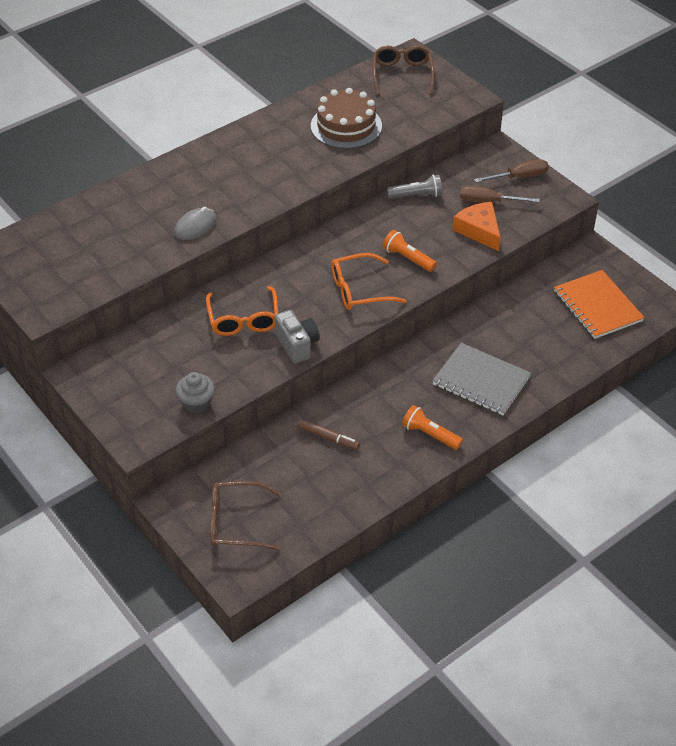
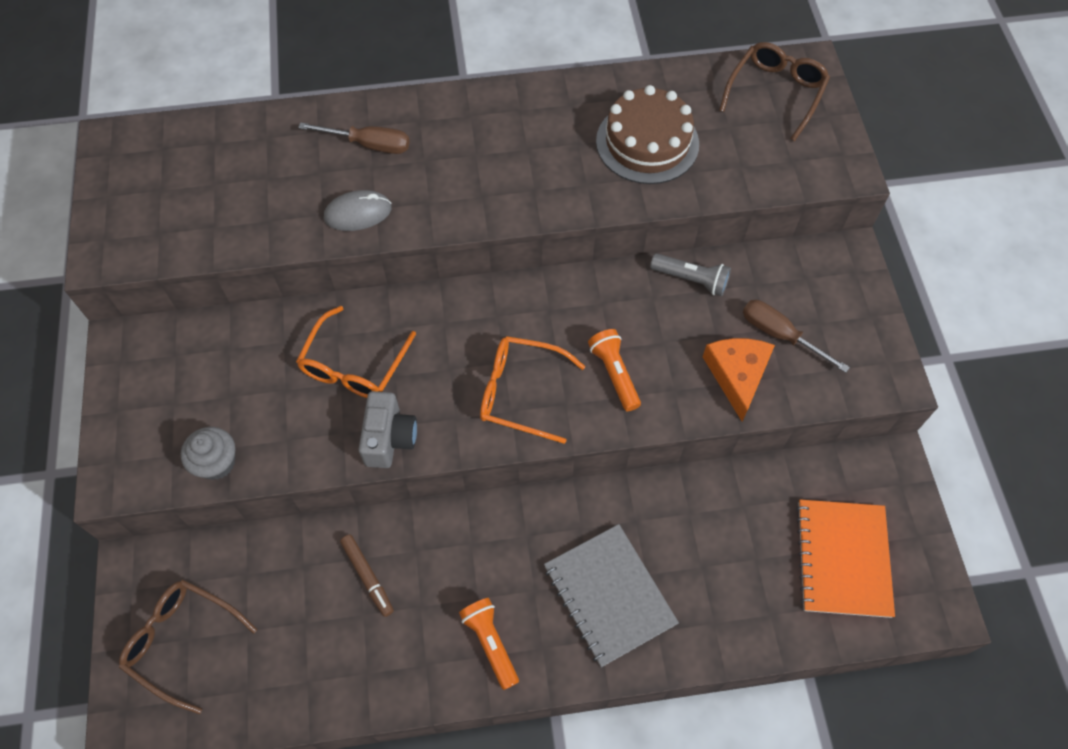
camera: 30 degrees right, 15 degrees up
(519, 177) = (849, 315): brown screwdriver -> brown screwdriver (369, 144)

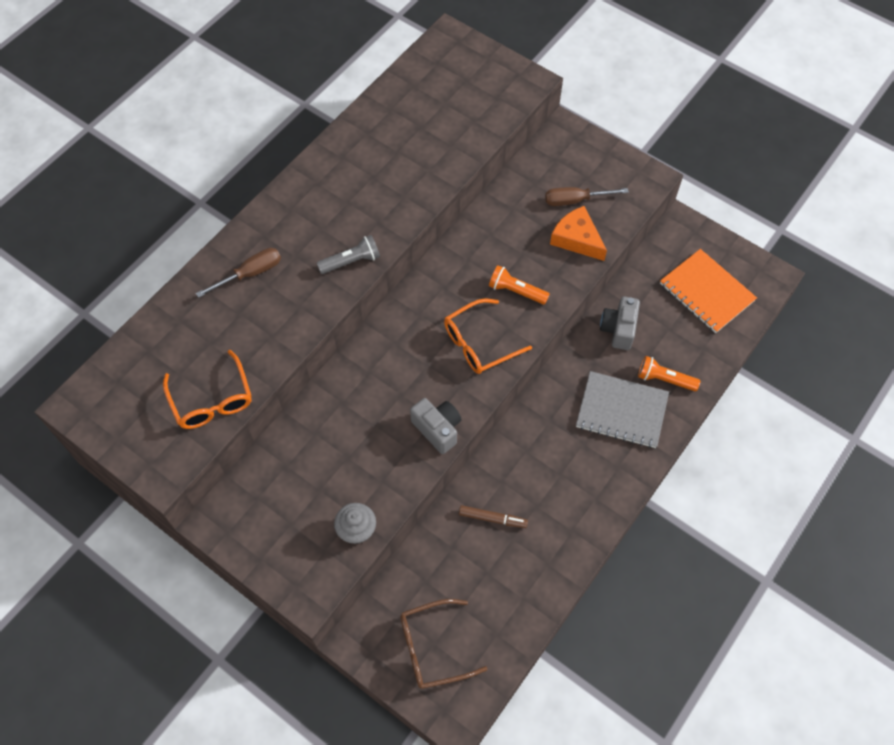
camera: 45 degrees left, 0 degrees up
(354, 365) = (371, 409): orange glasses -> orange glasses (212, 399)
(358, 213) = (292, 317): grey mouse -> none
(490, 643) = (591, 489): orange flashlight -> orange flashlight (664, 379)
(647, 142) = (410, 146): brown cake -> none
(691, 280) = (500, 208): grey flashlight -> grey flashlight (351, 261)
(699, 510) = (618, 329): none -> grey camera
(775, 93) = (448, 66): brown glasses -> none

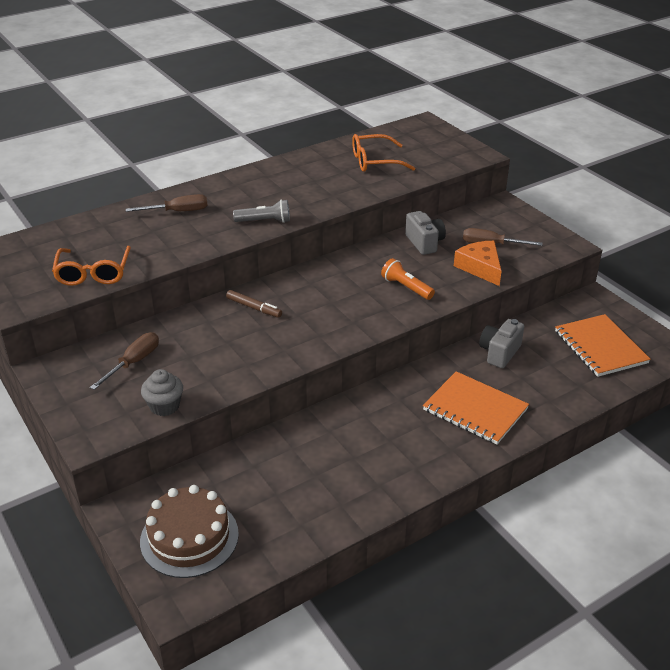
camera: 20 degrees right, 25 degrees down
(297, 484) = (133, 362): none -> brown screwdriver
(433, 647) = (189, 537): brown glasses -> brown cake
(437, 429) = (281, 357): grey camera -> grey camera (424, 243)
(479, 343) = (354, 312): orange glasses -> orange glasses (375, 161)
(492, 518) = (305, 455): brown marker -> brown marker (254, 308)
(621, 410) = (475, 409): grey notebook -> orange notebook
(664, 379) = (529, 397): orange flashlight -> none

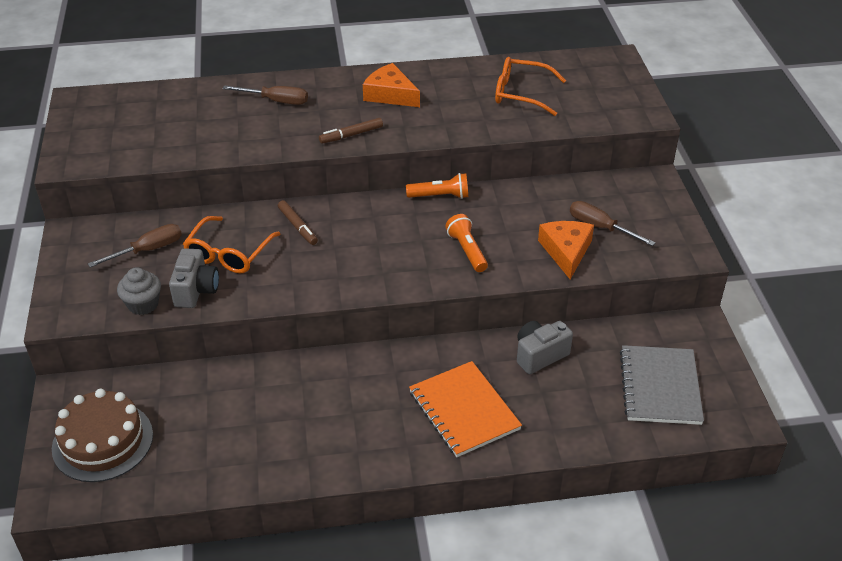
camera: 25 degrees right, 5 degrees up
(93, 273) = (151, 147): orange glasses -> orange glasses (229, 253)
(264, 221) = (351, 135): grey flashlight -> brown marker
(271, 185) = (390, 94): none -> orange cheese
(353, 255) = (440, 196): none -> orange flashlight
(424, 243) = (527, 204): grey camera -> grey camera (196, 290)
(600, 347) = (660, 387): orange notebook -> grey notebook

